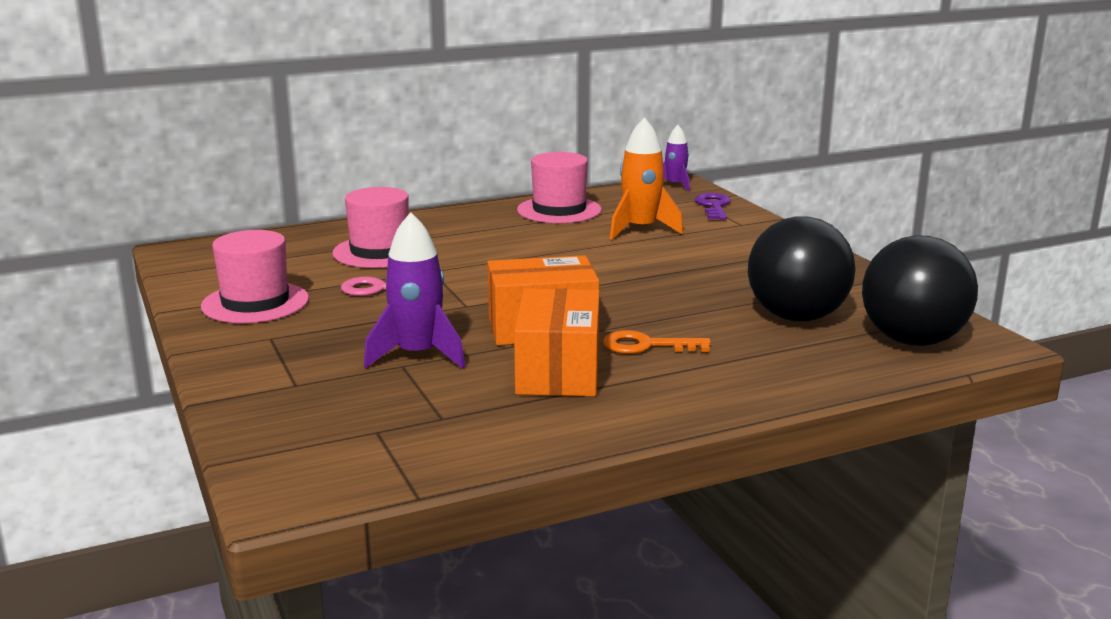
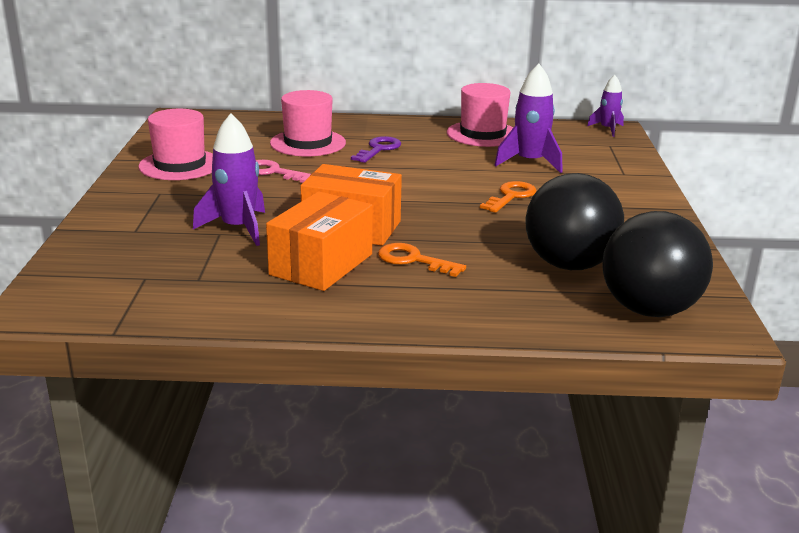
camera: 25 degrees right, 5 degrees up
(641, 229) = (529, 162): orange rocket -> purple rocket
(663, 265) = (511, 196): none -> orange key
(713, 206) = (619, 153): purple key -> purple key (378, 149)

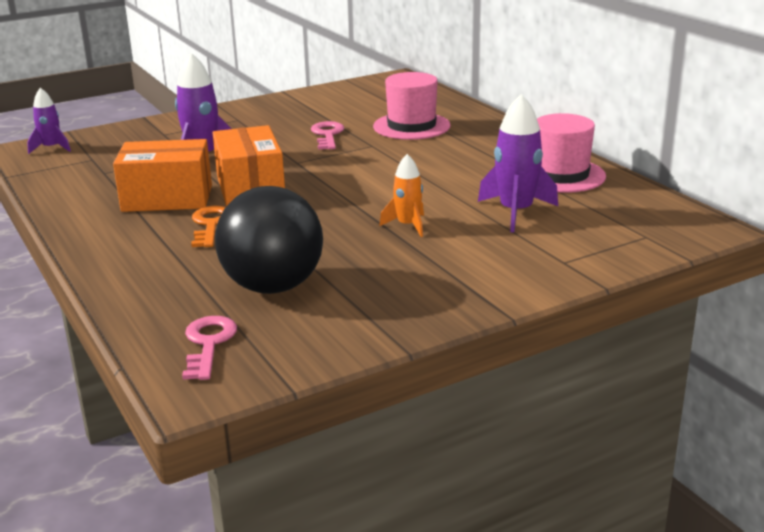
camera: 60 degrees right, 0 degrees up
(180, 165) = (298, 108): pink hat -> none
(378, 149) = (441, 150): purple key -> none
(511, 196) = (408, 226): orange key -> orange rocket
(607, 129) = (699, 224): purple rocket -> purple rocket (51, 148)
(649, 309) = (208, 344): black ball -> pink key

